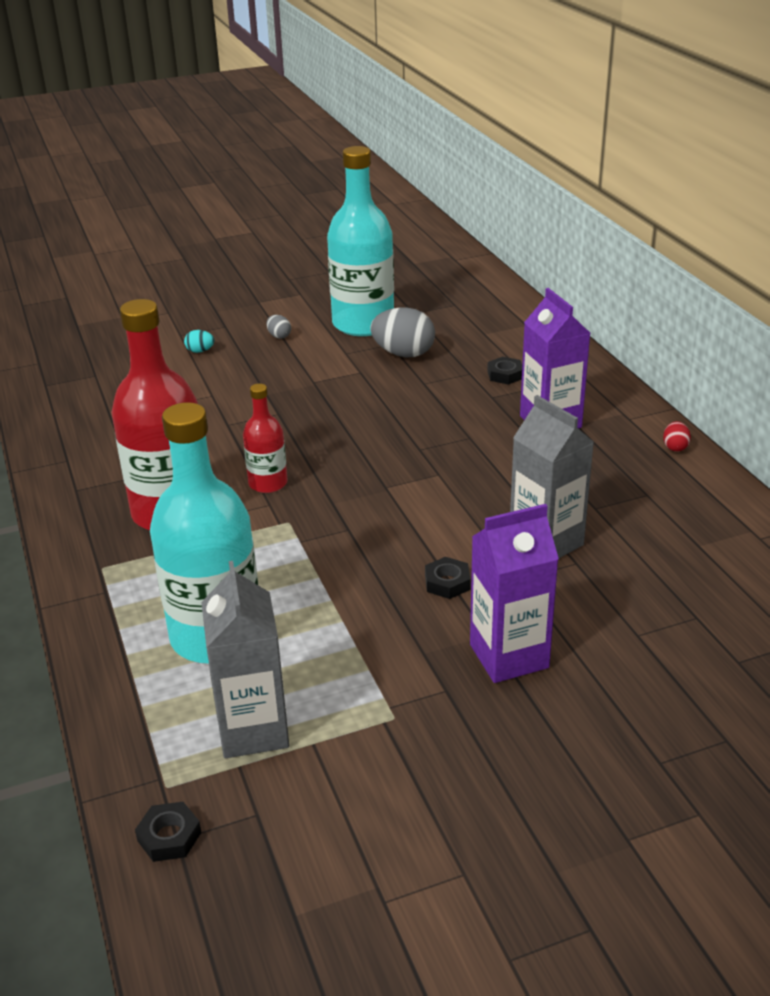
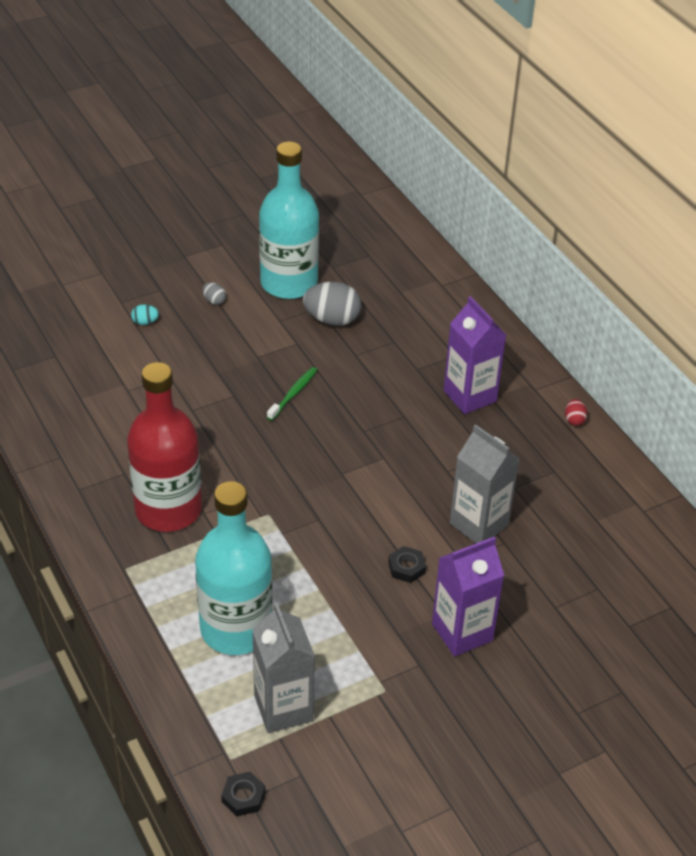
camera: 10 degrees left, 10 degrees up
(268, 483) = (242, 474): red bottle -> none
(346, 413) = (293, 393): none -> green toothbrush
(505, 375) = (425, 342): black nut -> none

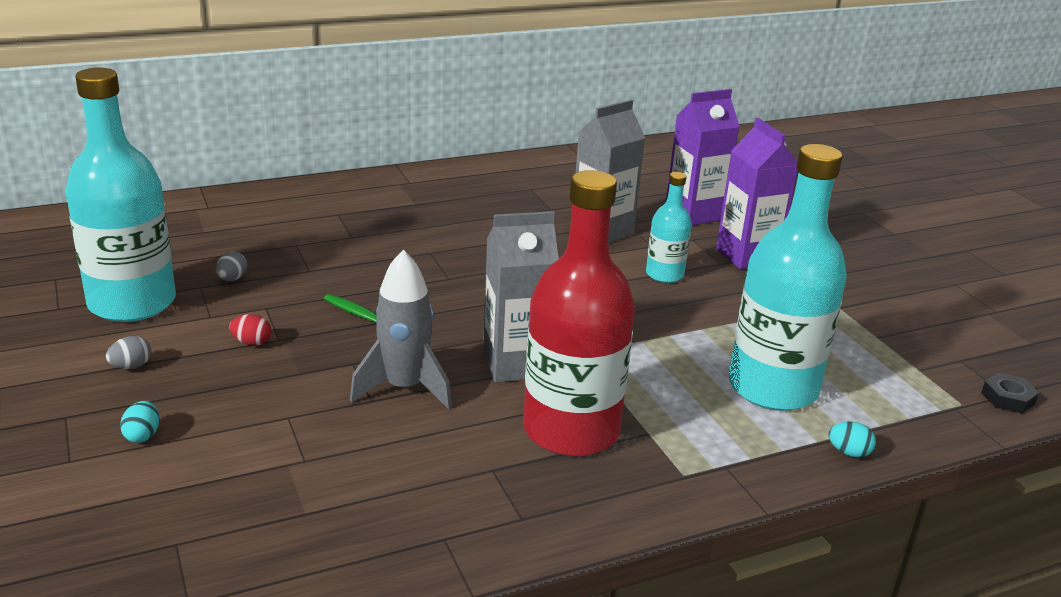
camera: 85 degrees left, 15 degrees down
(156, 666) = (848, 452): none -> turquoise egg
(207, 423) = (404, 388): none -> grey rocket
(283, 708) = (878, 364): grey carton -> grey carton (516, 364)
(332, 320) = (232, 279): grey egg -> grey egg, size x0.47
(406, 567) = (664, 274): black nut -> turquoise bottle
(470, 396) = (408, 214): purple carton -> purple carton (694, 214)
(574, 420) = (460, 171): red egg -> red egg (252, 342)

